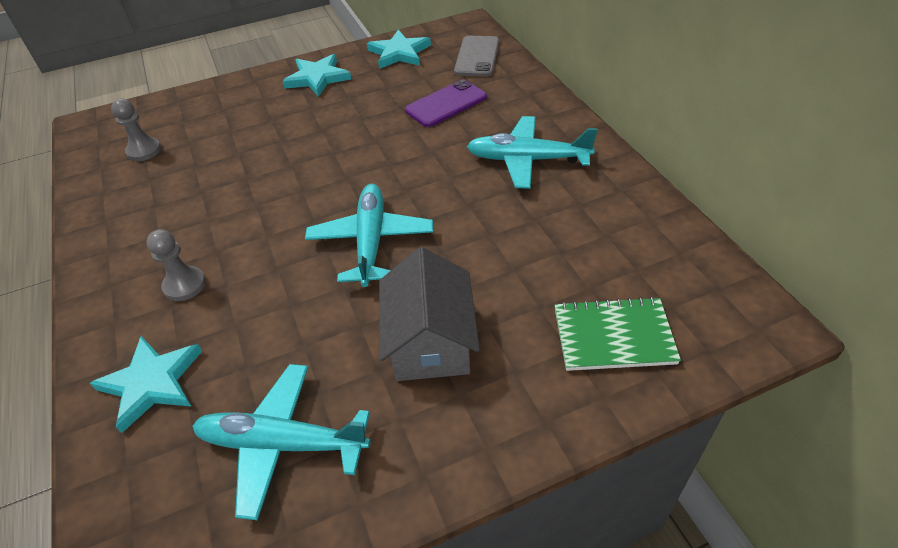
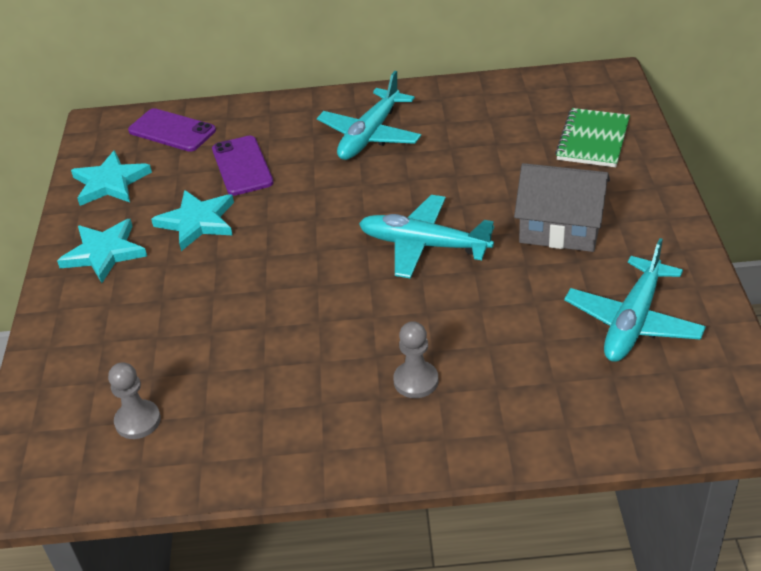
camera: 70 degrees left, 5 degrees down
(151, 383) = (538, 405): turquoise star -> turquoise star (197, 222)
(477, 56) = (172, 131): grey phone -> purple phone

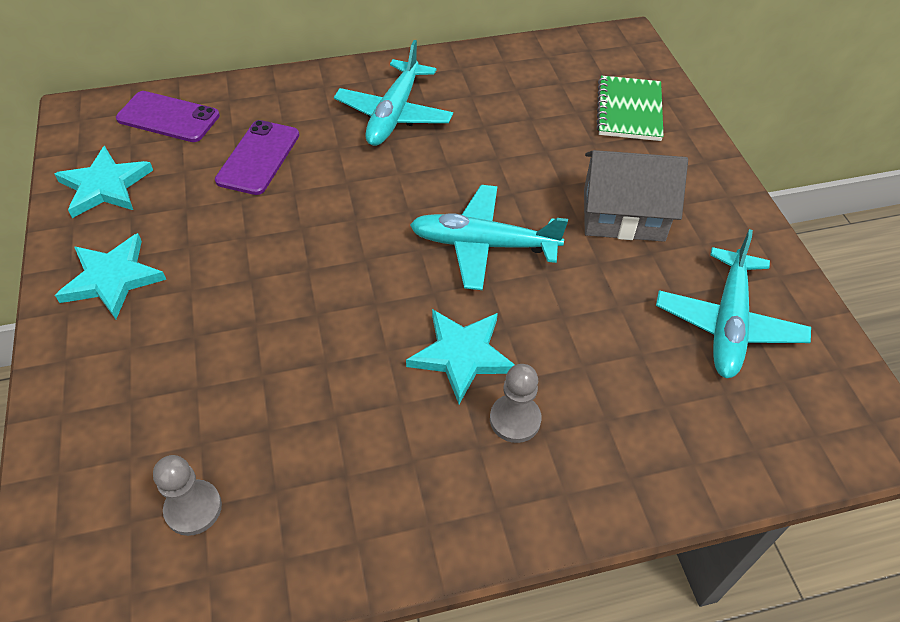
camera: 15 degrees left, 10 degrees up
(197, 222) = (219, 231): turquoise star -> turquoise star (462, 355)
(242, 166) = (258, 157): purple phone -> purple phone turned 45 degrees clockwise

